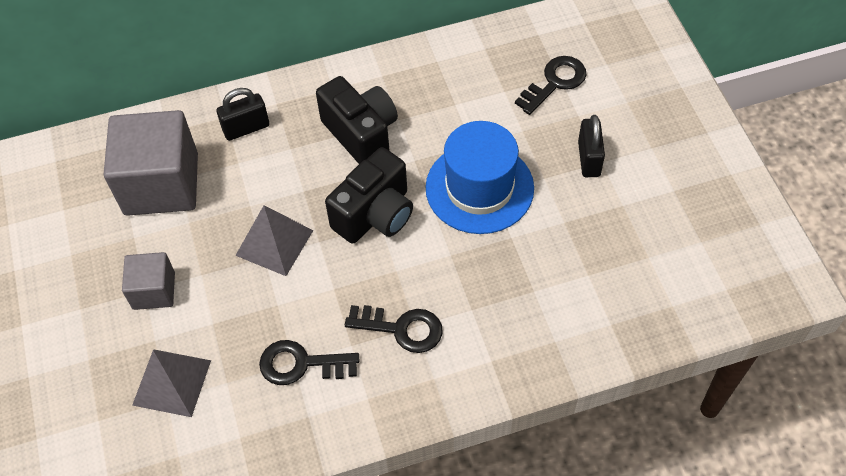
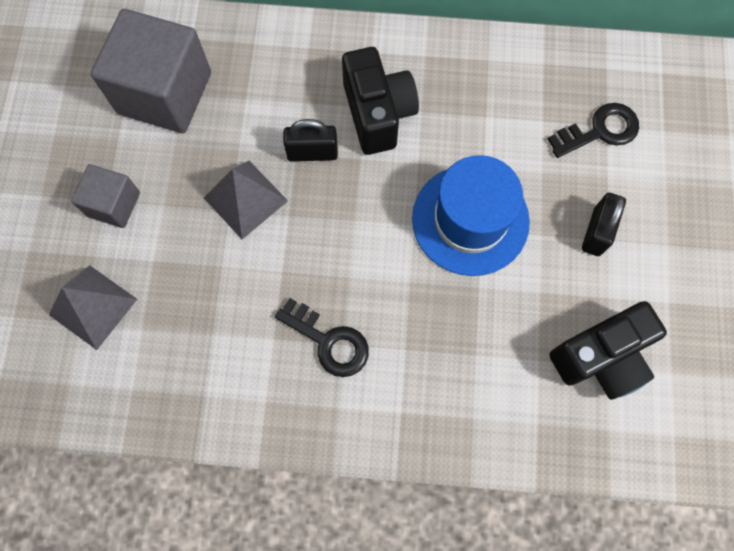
camera: 20 degrees right, 15 degrees up
(246, 128) = (268, 63): black padlock -> black padlock (312, 153)
(301, 364) = (218, 339): black key -> none
(375, 215) = (354, 208): black camera -> black camera (601, 358)

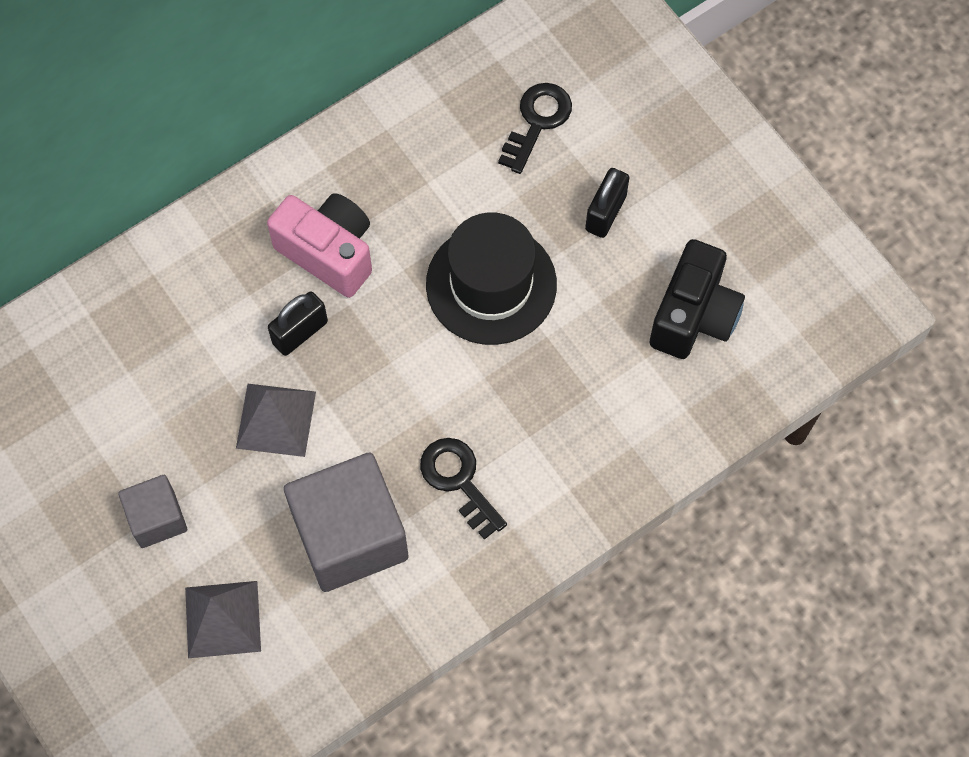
camera: 40 degrees left, 5 degrees down
(165, 93) = (110, 383): grey cube -> grey cube (350, 536)
(329, 341) = (459, 481): black key -> black key turned 120 degrees counterclockwise
(378, 114) = (328, 253): black camera -> pink camera
(470, 220) = (491, 284): blue hat -> black hat
(596, 232) = (605, 213): black padlock -> black padlock turned 45 degrees clockwise

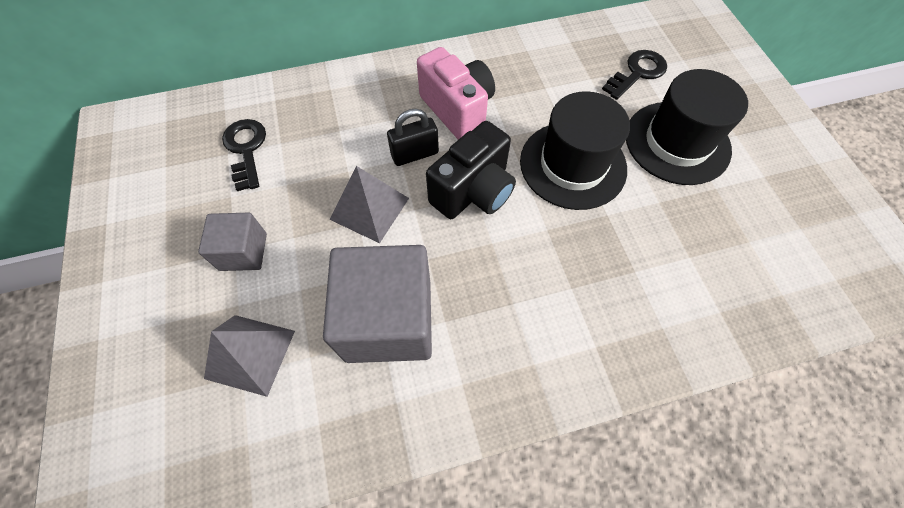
camera: 20 degrees right, 5 degrees down
(459, 481) = (498, 305): black key -> black key (246, 150)
(605, 213) = (677, 142): black padlock -> black hat
(693, 316) = (739, 237): black camera -> black camera (473, 191)

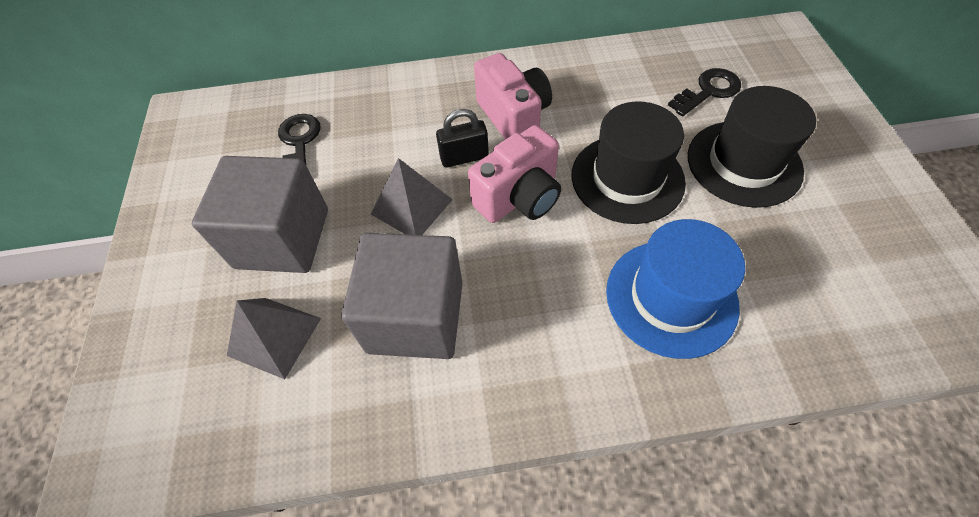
camera: 10 degrees right, 5 degrees down
(243, 252) = (282, 238): grey cube -> grey cube, size x1.87
(473, 191) = (519, 197): black camera -> pink camera
(626, 279) = (671, 297): none -> blue hat

